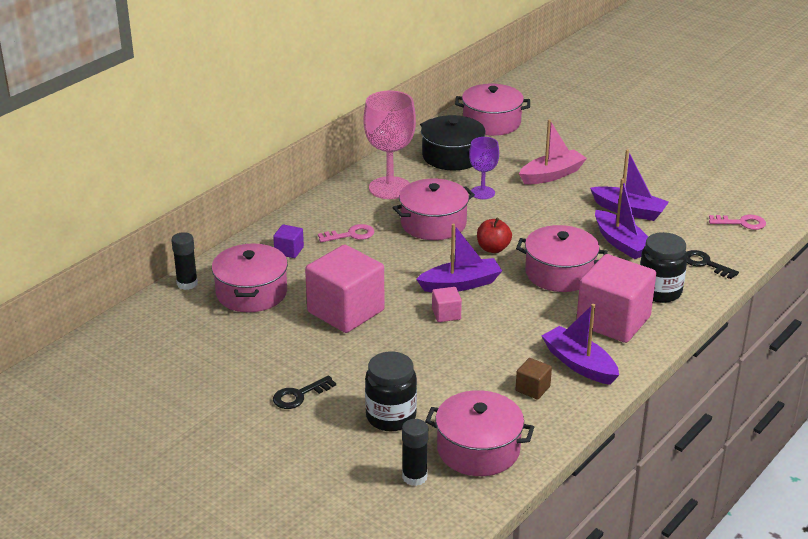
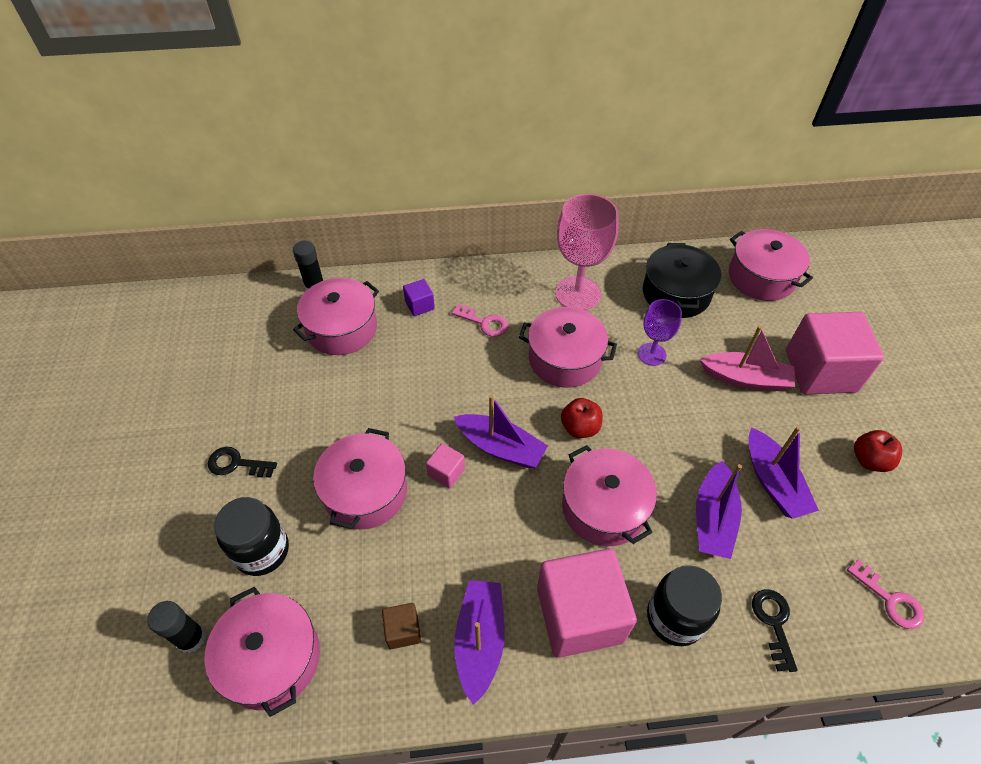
camera: 45 degrees right, 20 degrees up
(346, 311) = (378, 402): pink cube -> pink cube (820, 371)
(411, 352) = (365, 492): none -> pink pot
(661, 174) = (869, 460): none -> red apple

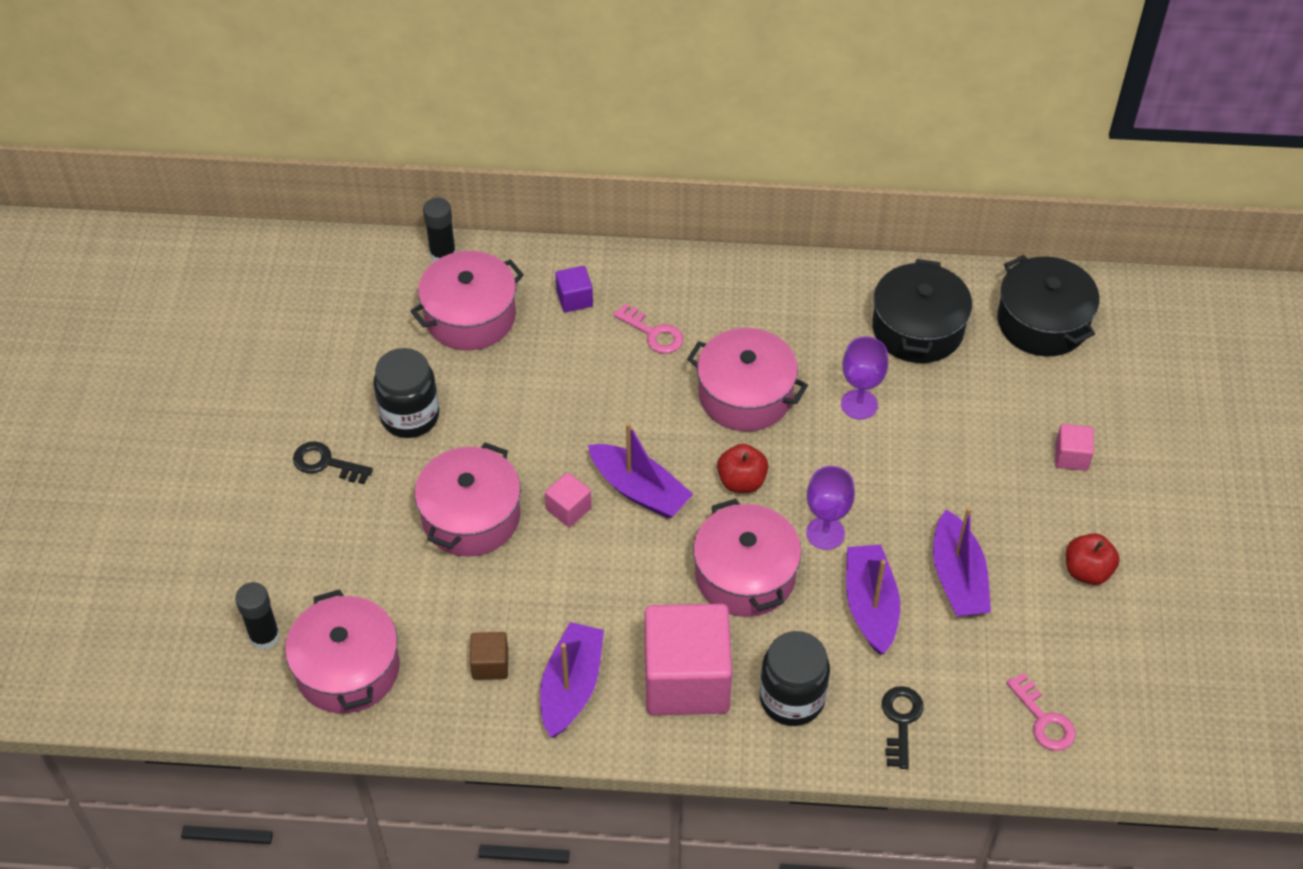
camera: 10 degrees right, 0 degrees up
(262, 551) = (347, 561): black jar -> black jar (410, 416)
(577, 293) = (785, 311): pink goblet -> none
(657, 461) = (825, 533): none -> purple goblet
(713, 518) = (870, 606): purple boat -> purple boat turned 150 degrees clockwise
(745, 378) = (969, 452): pink boat -> none
(761, 277) = (1042, 322): pink pot -> black pot
(820, 371) = (1071, 456): pink cube -> pink cube, size x0.43

